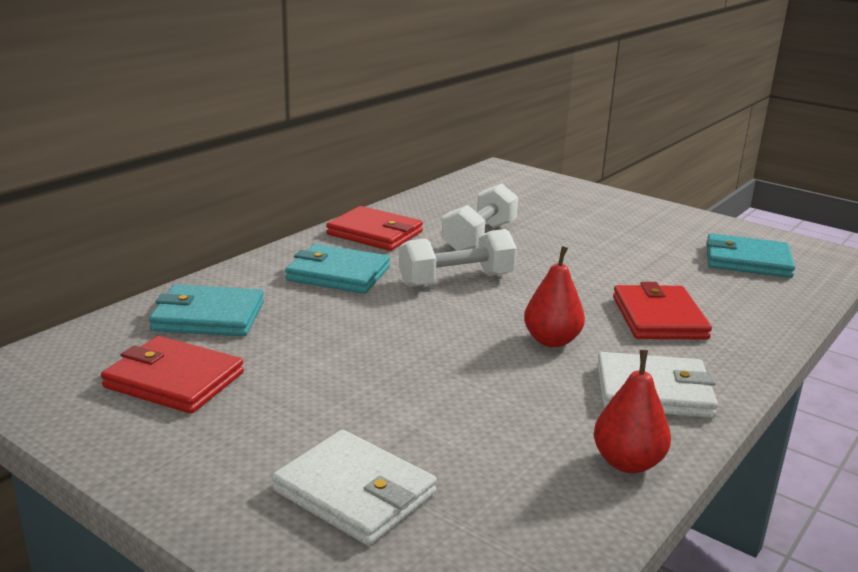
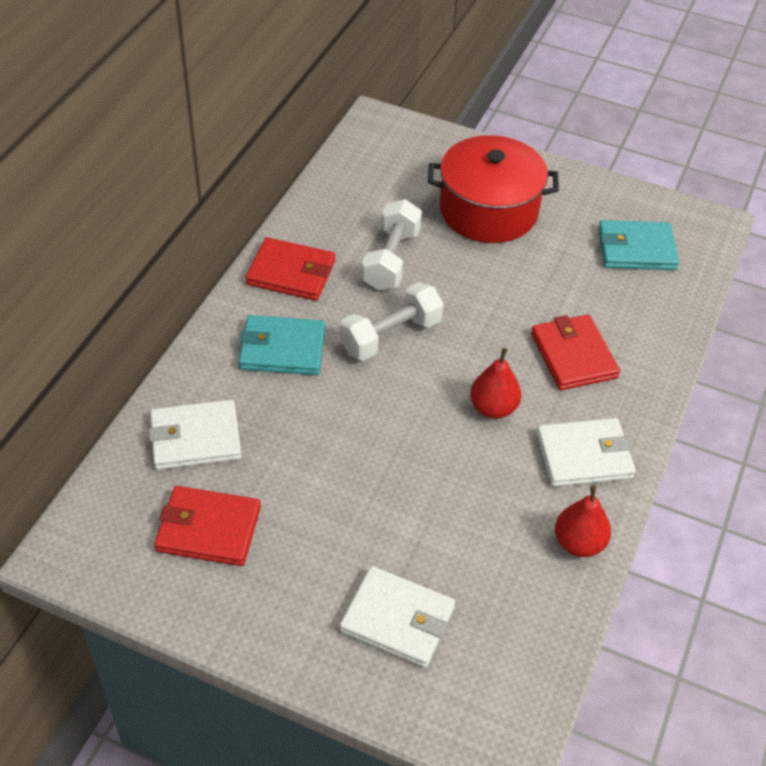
camera: 15 degrees left, 25 degrees up
(208, 316) = (195, 438): turquoise wallet -> white wallet
(592, 222) = (488, 210): none -> red pot

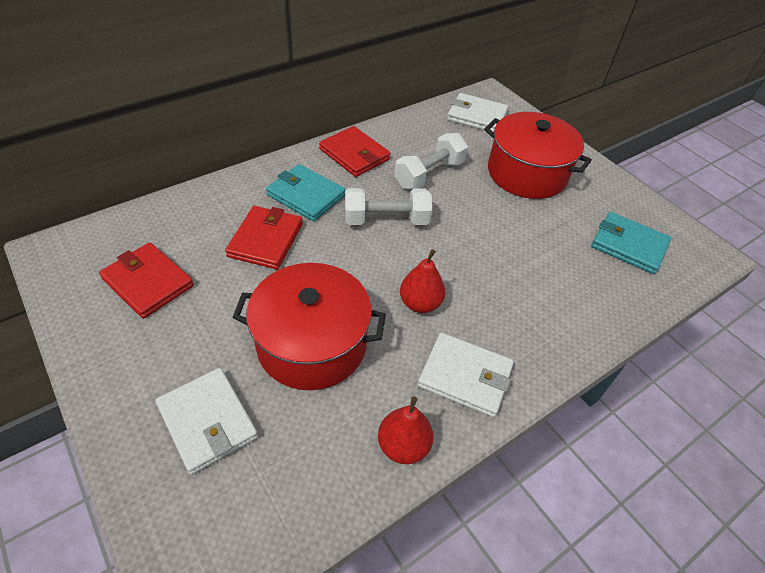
camera: 30 degrees right, 0 degrees up
(195, 438) = (198, 222): white wallet -> white wallet (476, 116)
(427, 500) = (312, 343): none -> red pot
(573, 355) = (516, 296): red wallet -> red wallet (265, 240)

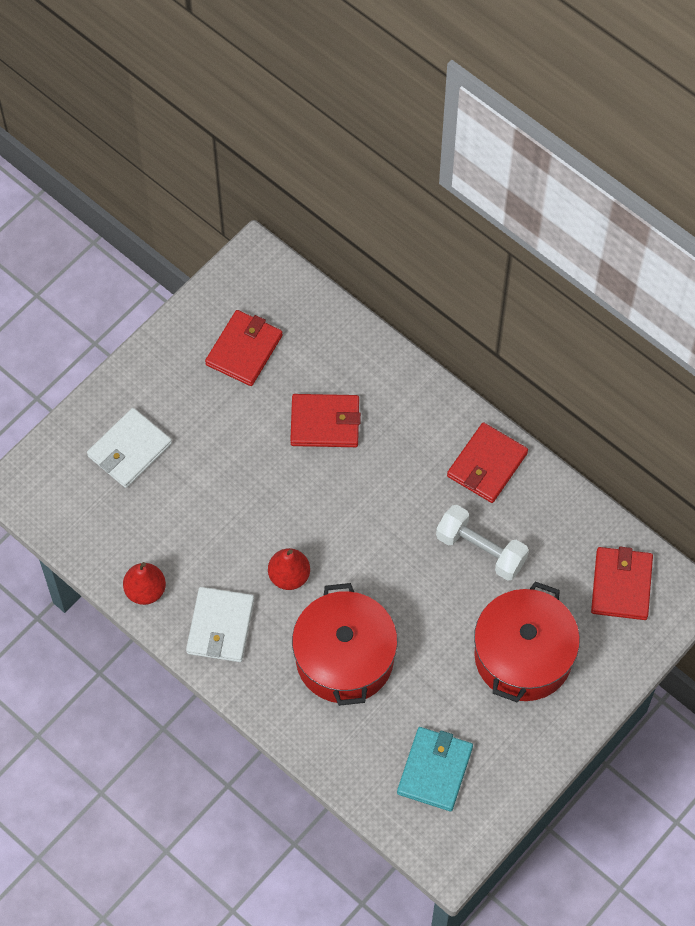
camera: 80 degrees right, 15 degrees up
(306, 195) = (400, 437): turquoise wallet -> none
(312, 343) = (219, 499): red pot -> red pot (344, 658)
(386, 220) = (390, 522): white dumbbell -> none
(476, 116) = (621, 585): white wallet -> red wallet

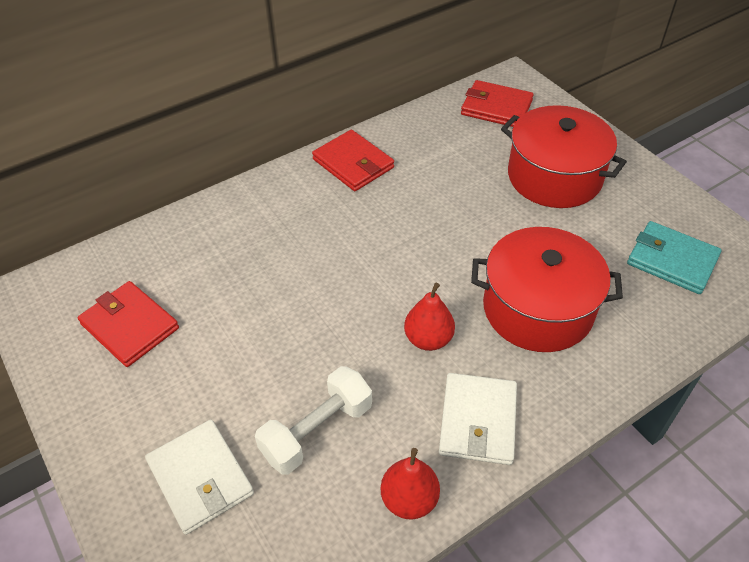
camera: 75 degrees left, 15 degrees down
(220, 626) = (478, 421): white wallet -> white wallet turned 75 degrees clockwise
(325, 422) = (255, 271): red wallet -> none
(481, 550) = (439, 184): white dumbbell -> white dumbbell (317, 431)

